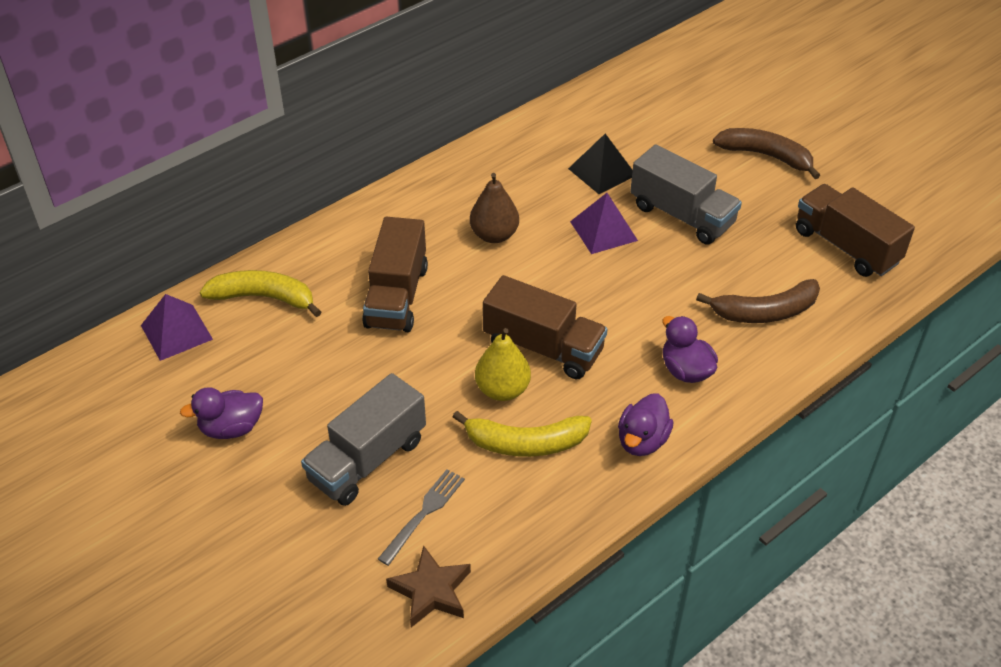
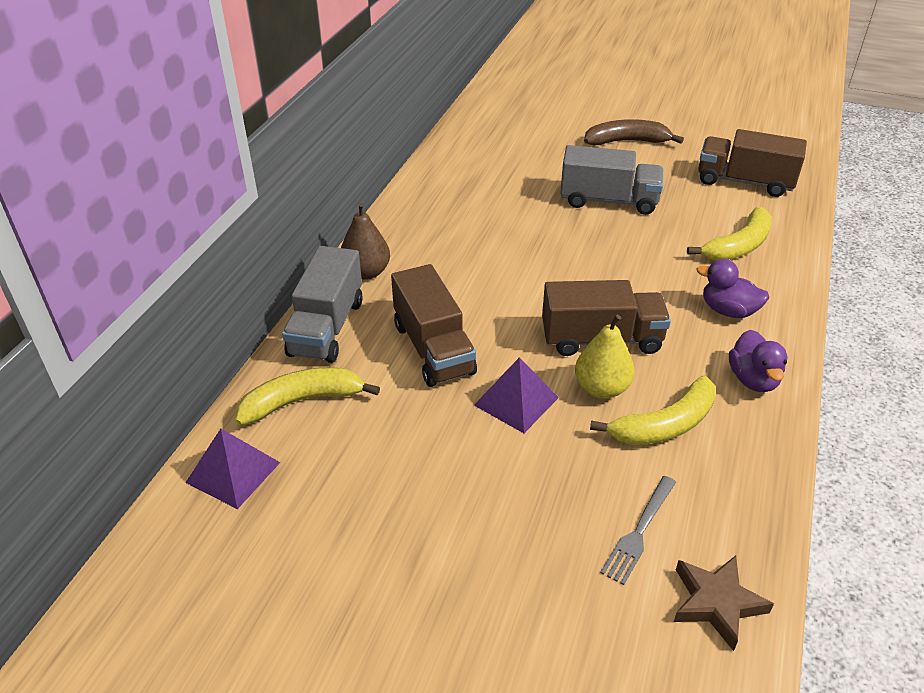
camera: 30 degrees left, 5 degrees down
(231, 428) = (375, 541): purple duck -> none
(367, 460) = (540, 507): grey truck -> grey truck (326, 328)
(423, 513) = (639, 531): grey fork -> grey fork turned 150 degrees counterclockwise
(494, 235) = (474, 267): brown pear -> brown pear (366, 272)
(602, 171) = (516, 191): black pyramid -> none
(603, 231) = (560, 232): purple pyramid -> purple pyramid (516, 401)
(764, 312) = (738, 246): brown banana -> yellow banana

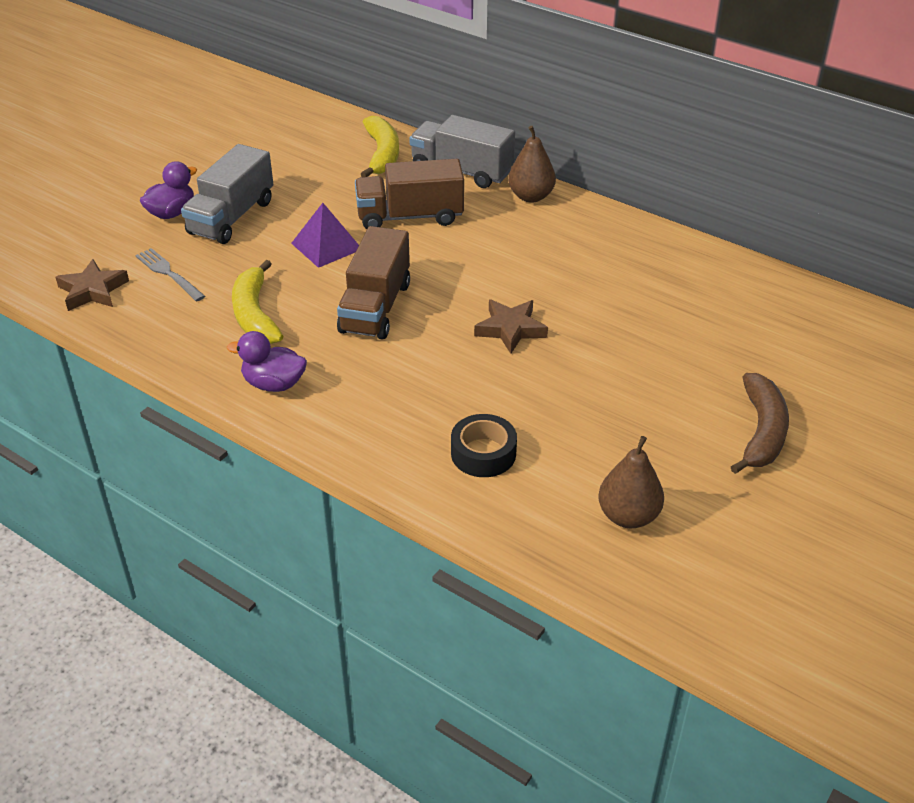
camera: 105 degrees right, 0 degrees up
(233, 472) = (330, 126): purple pyramid -> none
(584, 254) = (510, 329): none -> brown star
(601, 388) = (315, 292): yellow pear -> none
(608, 200) = (612, 374): grey truck -> grey truck (231, 217)
(728, 311) = (375, 403): purple duck -> purple duck (171, 213)
(738, 246) = (483, 453): yellow banana -> black tape
(744, 182) = (628, 516): brown truck -> brown pear

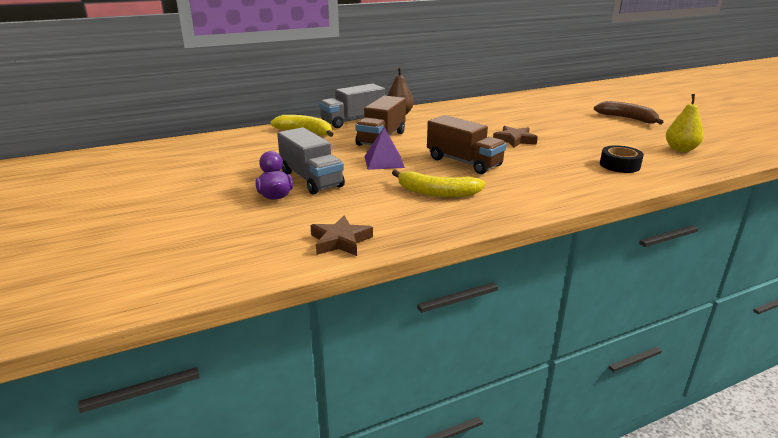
camera: 60 degrees left, 15 degrees down
(168, 274) = (354, 210): grey fork -> none
(274, 384) = (519, 201): purple duck -> none
(628, 516) = (680, 149): brown pear -> yellow pear

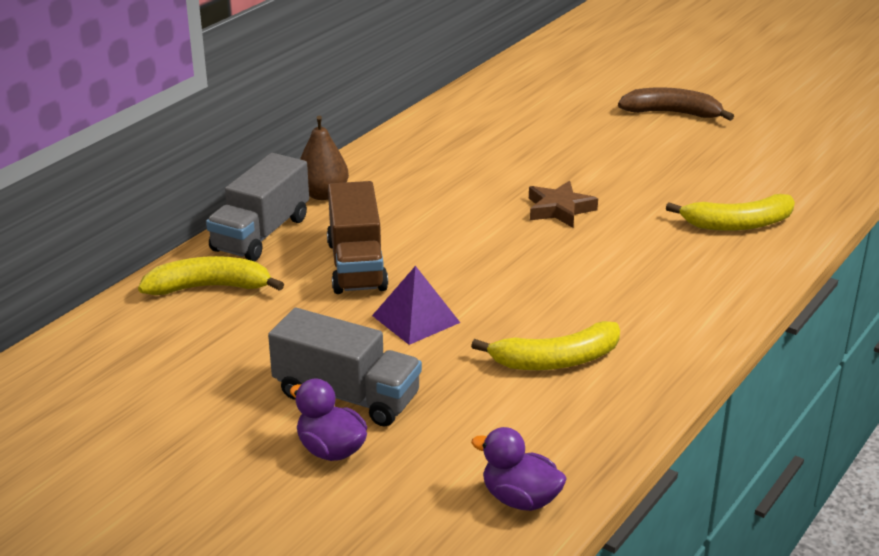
camera: 30 degrees left, 5 degrees up
(340, 241) = (520, 499): brown star -> purple duck
(464, 162) = (533, 283): brown truck -> none
(619, 165) = (737, 224): black tape -> yellow banana
(680, 149) = (785, 167): yellow pear -> none

